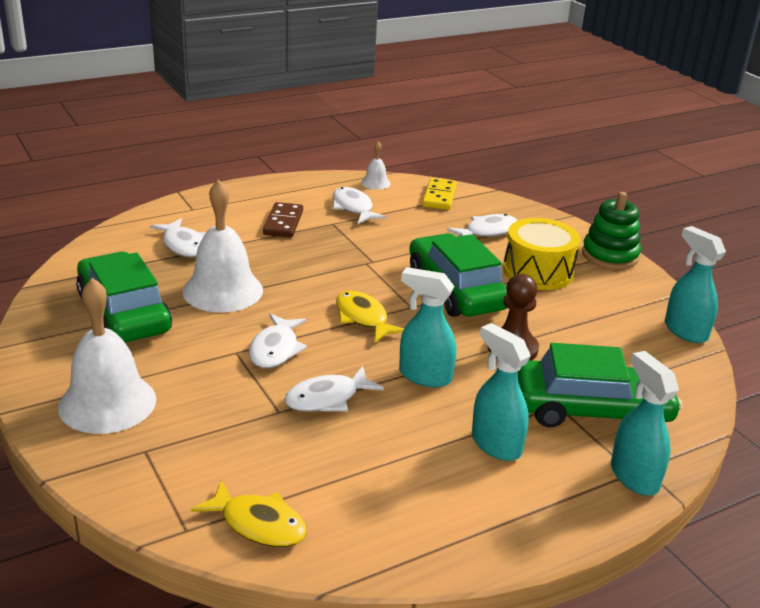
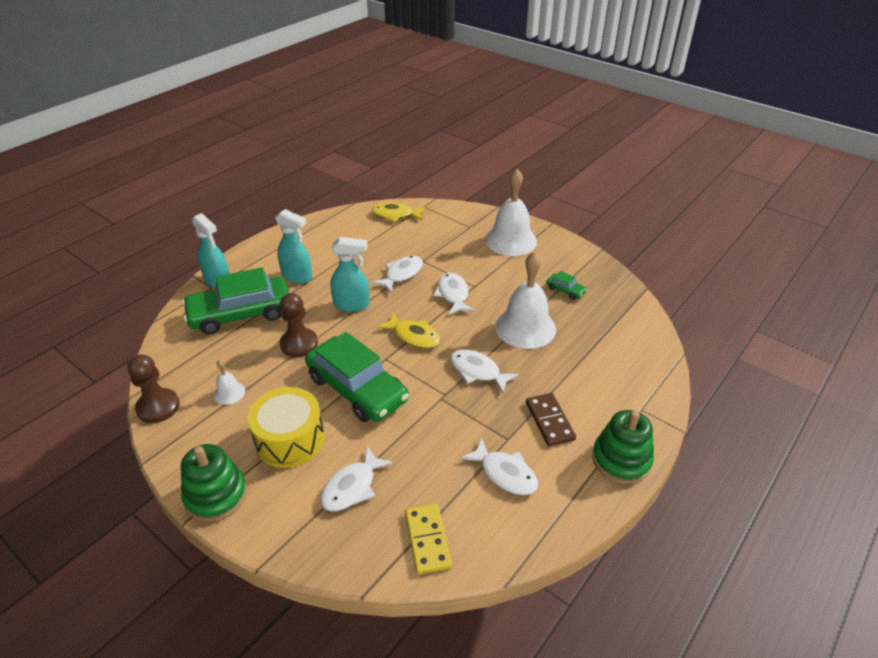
camera: 160 degrees right, 10 degrees up
(124, 313) = (565, 290): green car -> green car, size x0.41
(183, 245) = (597, 361): white fish -> white fish (478, 371)
(251, 191) = (621, 460): none -> green stacking toy
(375, 183) = (513, 539): white bell -> white bell (229, 393)
(685, 331) = (158, 407): turquoise spray bottle -> brown pawn

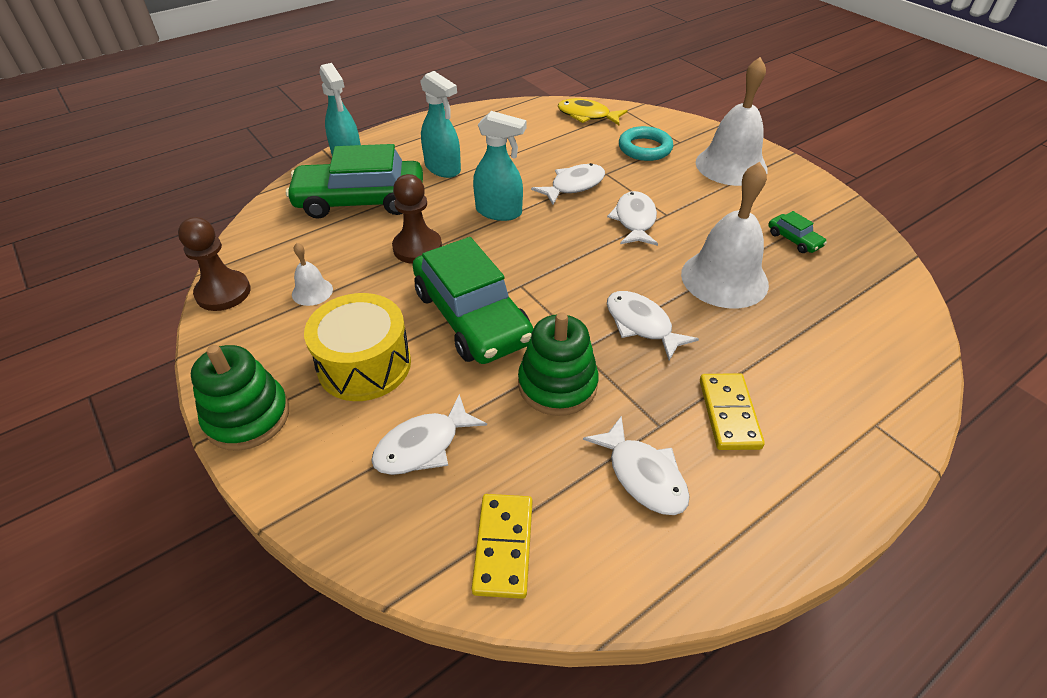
camera: 15 degrees right, 5 degrees up
(414, 336) = (567, 263): yellow fish -> none
(446, 236) = (645, 148): none -> turquoise ring
(549, 421) = (728, 413): brown domino -> yellow domino
(621, 460) = (828, 494): green stacking toy -> green stacking toy (557, 385)

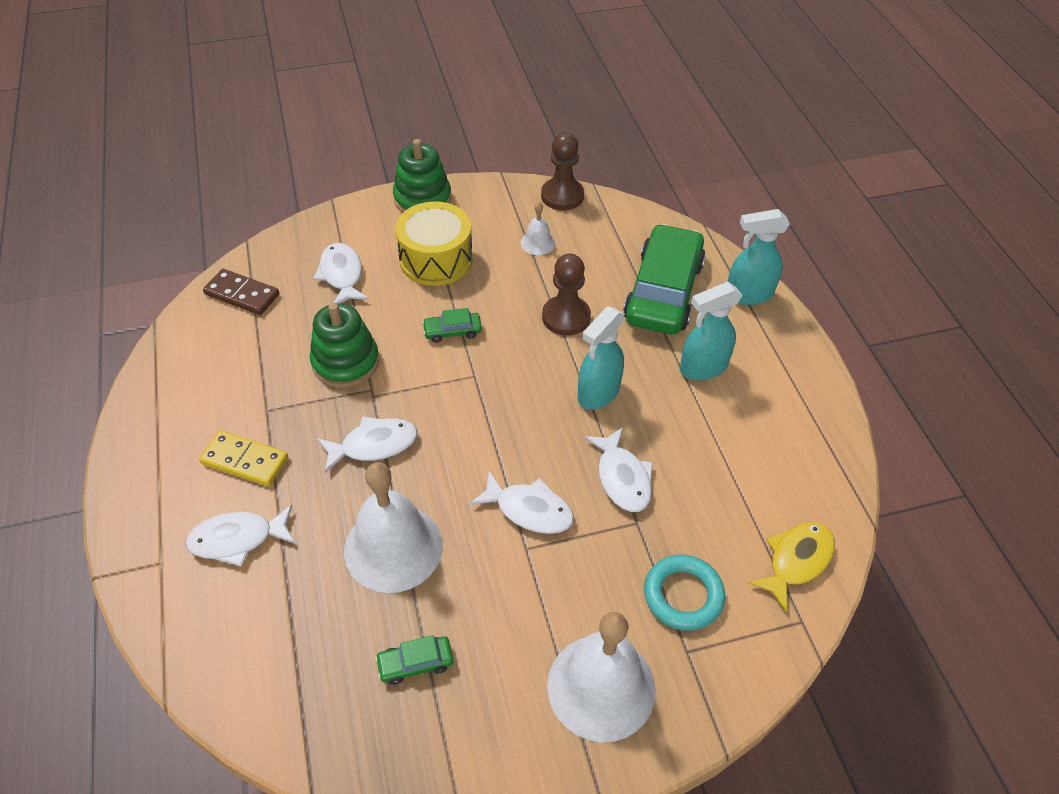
camera: 110 degrees right, 5 degrees up
(471, 316) = (452, 331): green car -> green car, size x0.41
(503, 546) = (242, 294): yellow domino -> brown domino
(643, 475) = (235, 381): white fish -> white fish (238, 539)

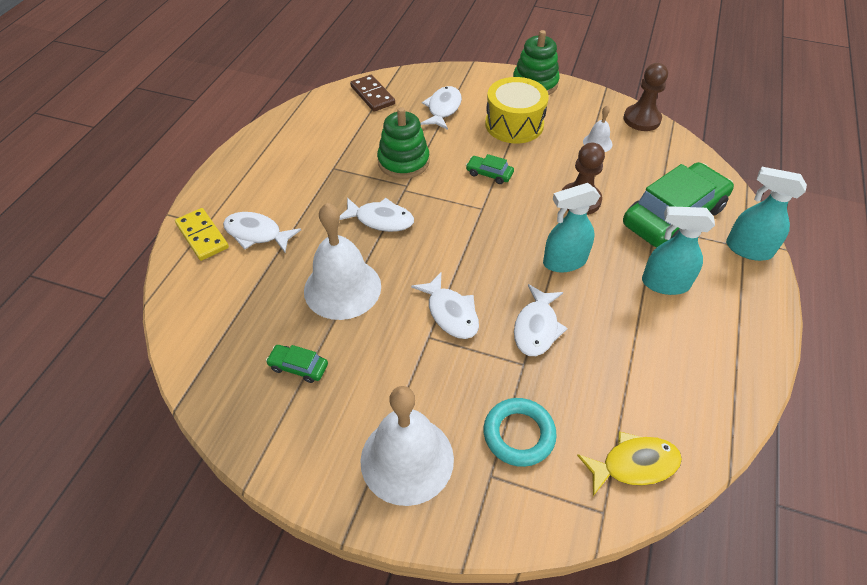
camera: 35 degrees right, 0 degrees up
(245, 460) = (297, 191): yellow domino -> yellow domino (202, 236)

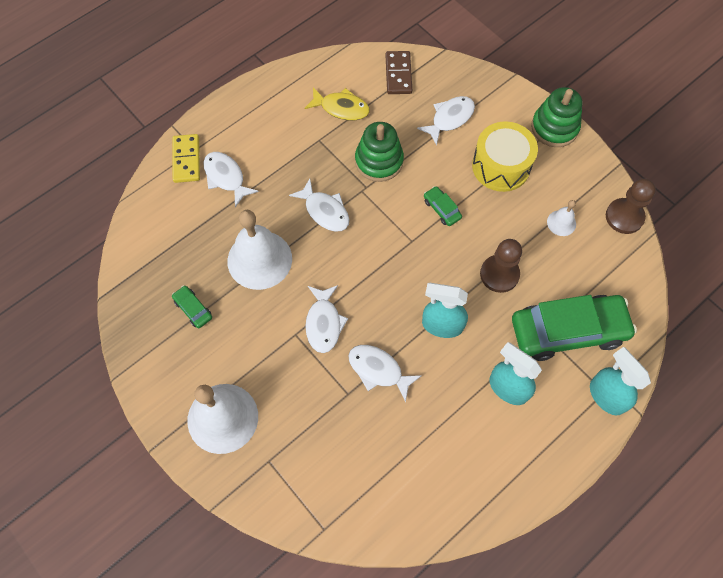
camera: 30 degrees right, 15 degrees up
(519, 434) = (307, 444): turquoise ring -> none
(536, 328) = (378, 370): white fish -> white fish turned 75 degrees clockwise
(634, 464) = (369, 511): yellow fish -> yellow fish (341, 108)

